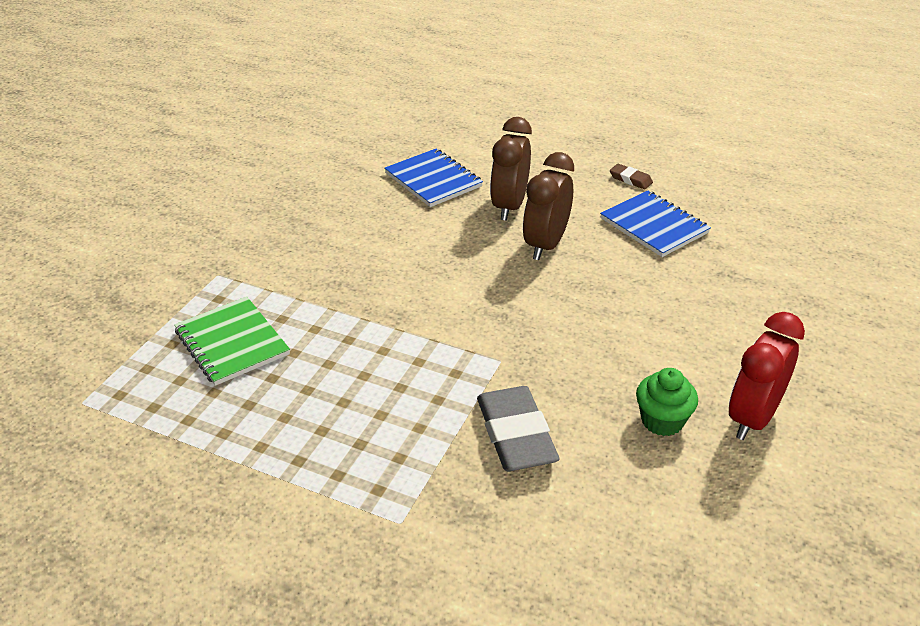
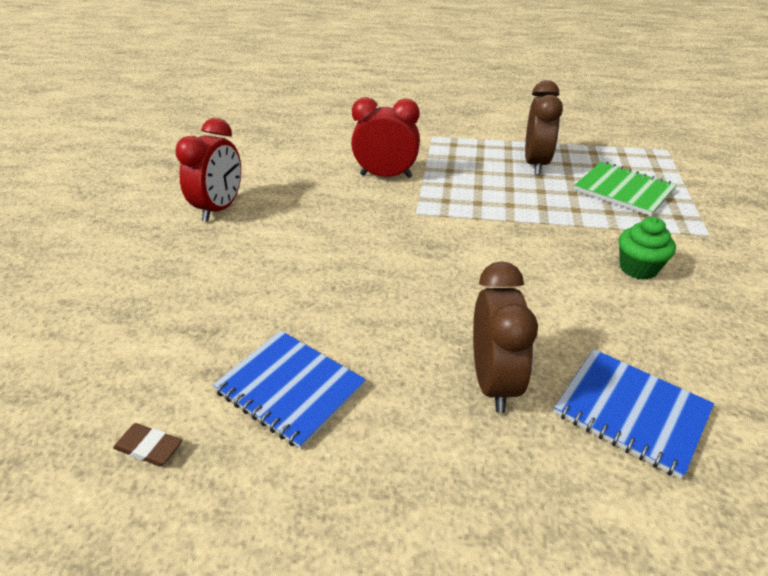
camera: 165 degrees right, 0 degrees up
(515, 434) = (386, 176): grey eraser -> red clock
(545, 245) = (421, 328): brown clock -> brown clock (536, 164)
(630, 179) = (329, 491): brown eraser -> brown eraser (149, 448)
(662, 421) = (287, 197): green cupcake -> green cupcake (638, 268)

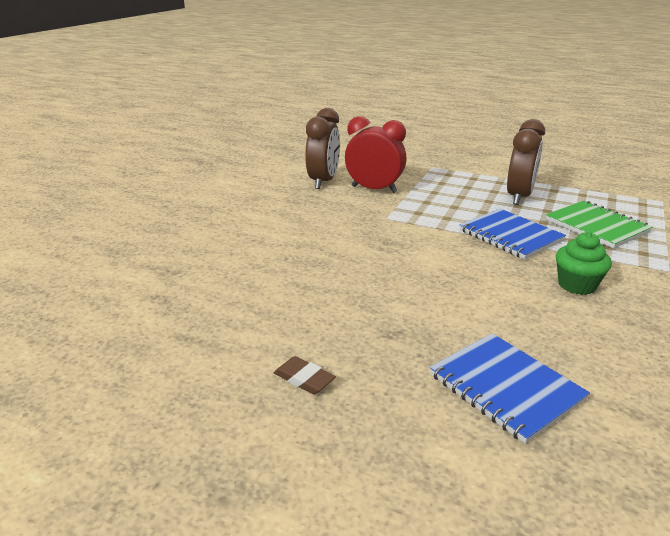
camera: 15 degrees right, 10 degrees down
(149, 448) = (87, 335): brown eraser -> brown eraser (304, 379)
(220, 209) = (223, 195): red clock -> none
(290, 389) = (213, 318): blue notebook -> blue notebook (510, 236)
(494, 382) = (388, 343): brown clock -> brown clock (323, 181)

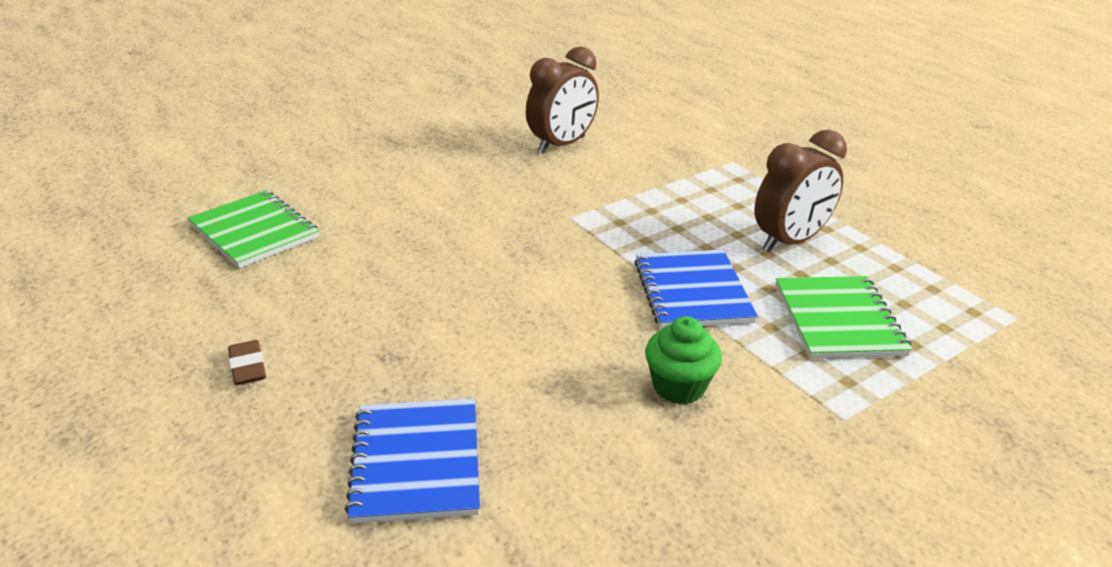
camera: 30 degrees right, 5 degrees up
(178, 290) = (254, 231): none -> green notebook
(374, 189) = (608, 173): red clock -> none

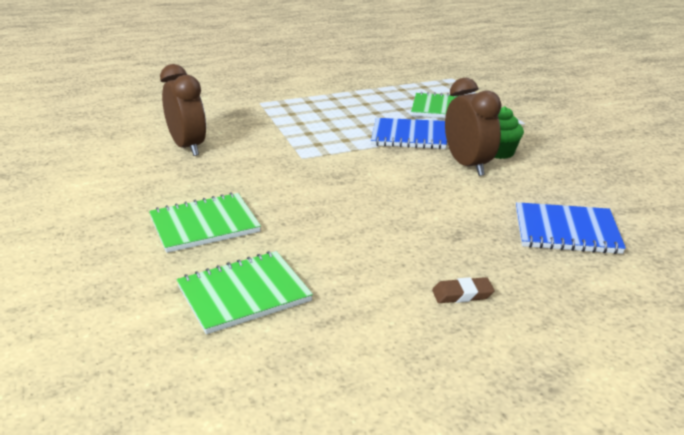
camera: 75 degrees left, 5 degrees down
(383, 188) = (204, 225): none -> green notebook
(790, 241) = (366, 105): brown clock -> brown clock (468, 166)

